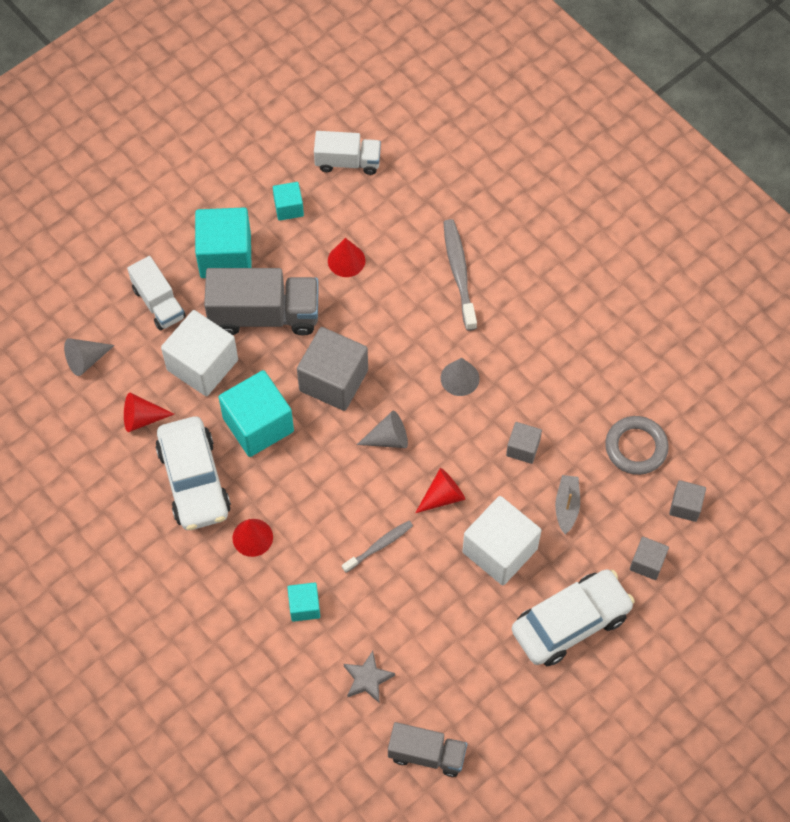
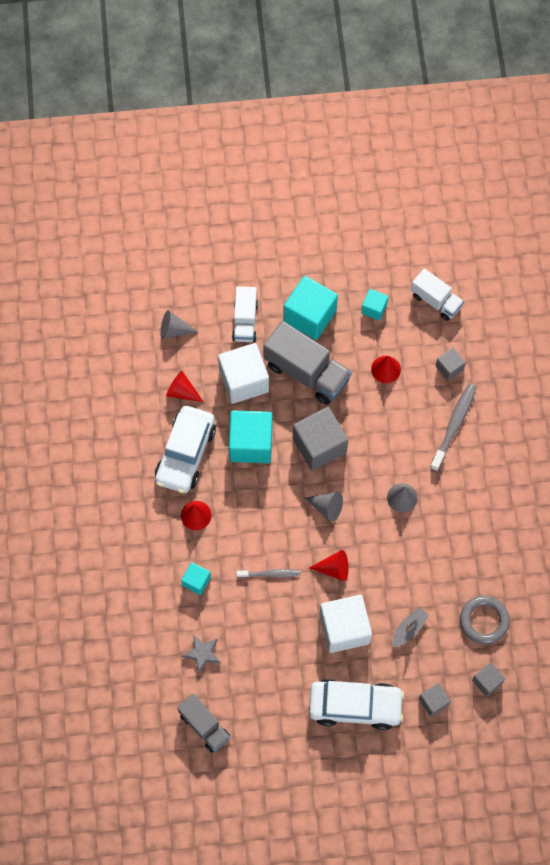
camera: 35 degrees right, 5 degrees up
(523, 448) = (409, 571): grey cube -> grey cube (449, 368)

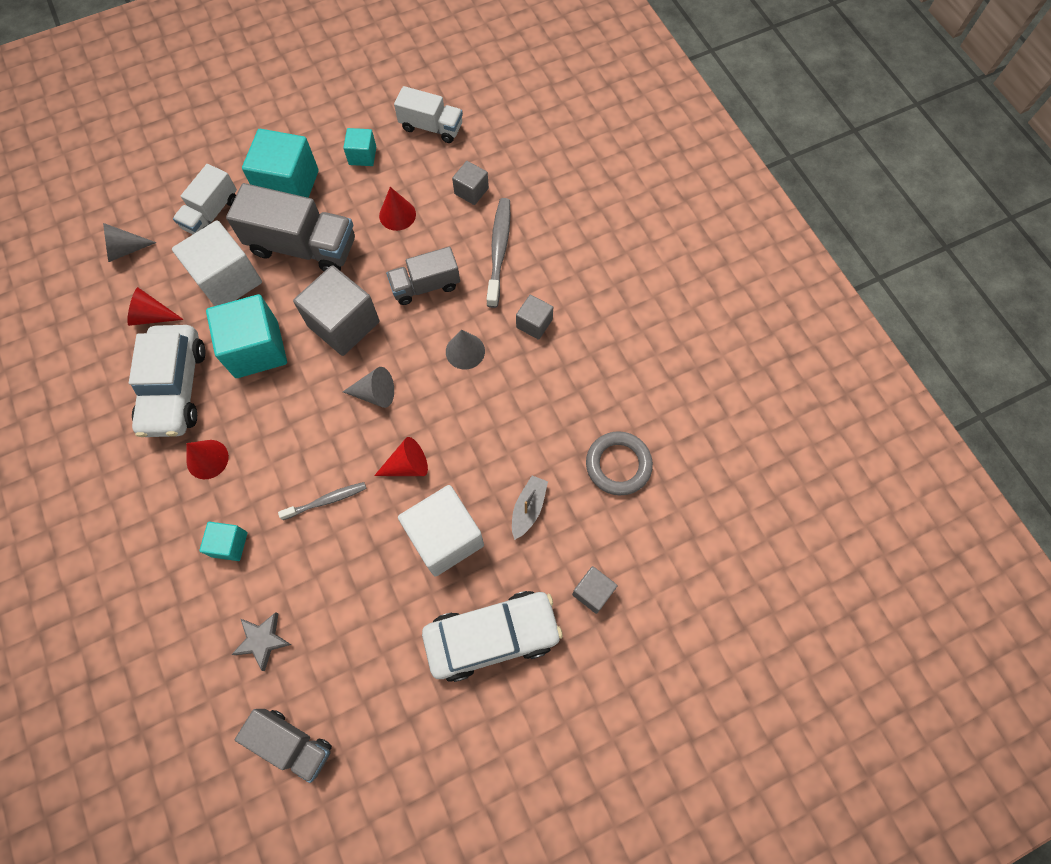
camera: 20 degrees left, 0 degrees up
(245, 321) = (211, 213): white truck -> white truck turned 45 degrees clockwise
(389, 435) = (425, 285): none -> grey truck
(487, 681) = (651, 540): grey cube -> grey cube (534, 323)

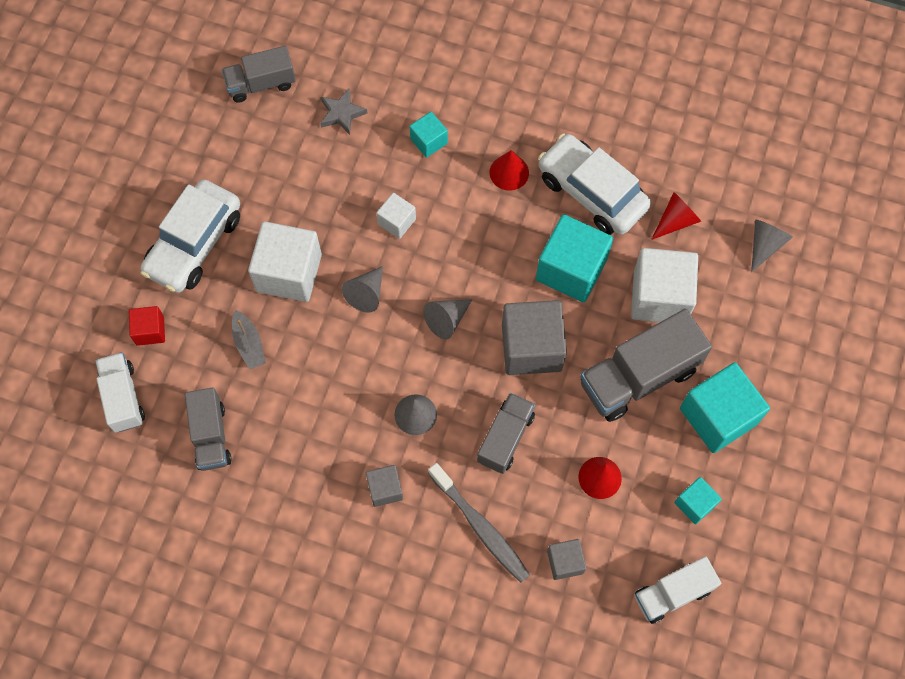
camera: 135 degrees right, 0 degrees up
(211, 213) = (743, 333): white truck -> white truck (123, 397)
(326, 500) = (397, 221): grey toothbrush -> white cube
(407, 465) = (366, 294): red cone -> grey cone
(593, 592) = (150, 331): grey cube -> red cube
(618, 465) = (211, 436): grey ring -> grey truck

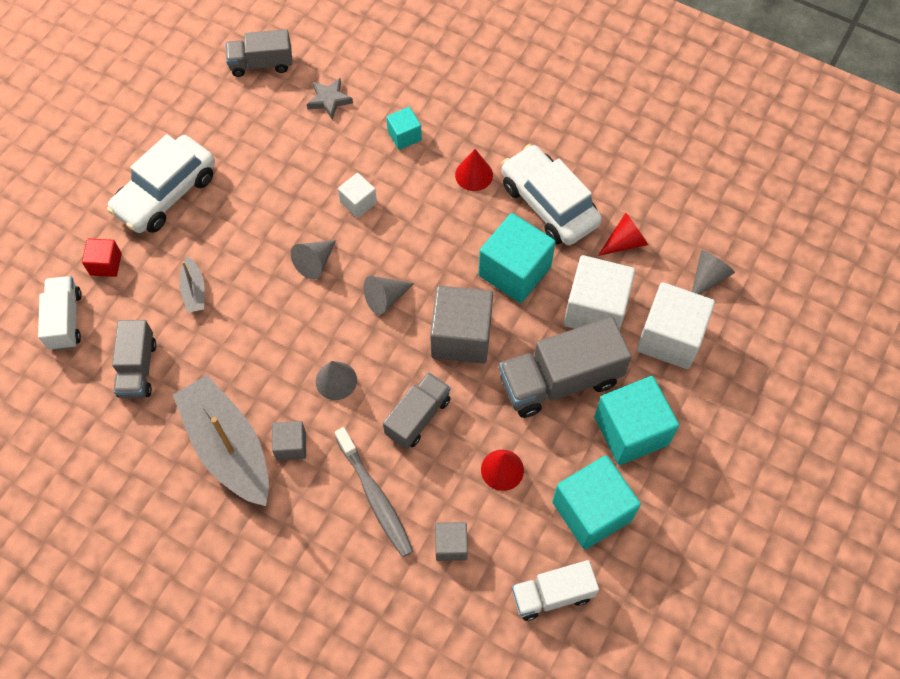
camera: 10 degrees right, 5 degrees down
(289, 273) = (247, 233): white cube -> white cube (669, 338)
(322, 501) = (228, 447): none -> grey boat
(695, 504) = (591, 511): turquoise cube -> turquoise cube, size x1.93

